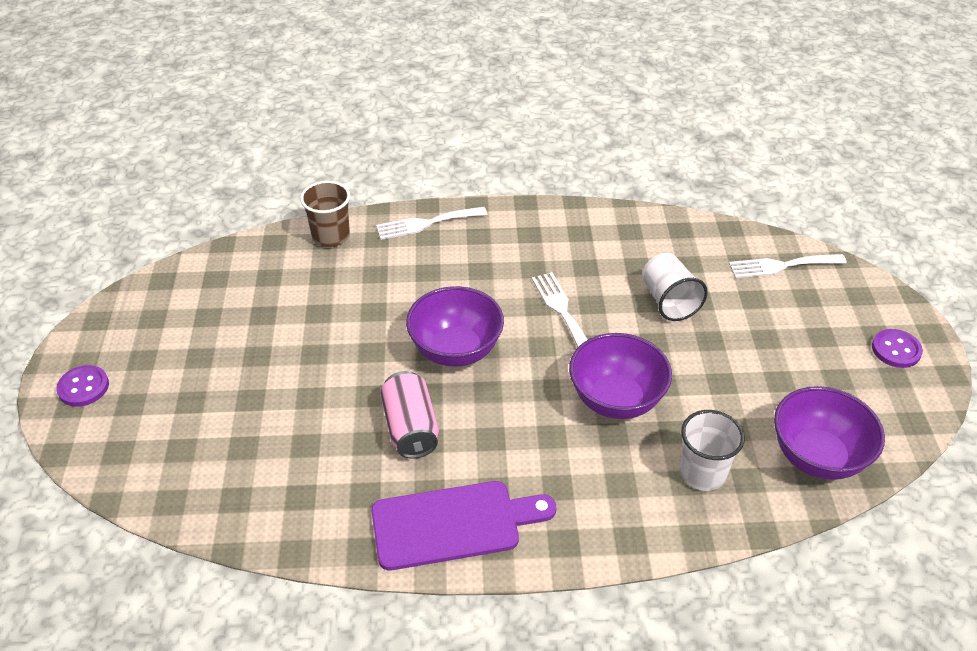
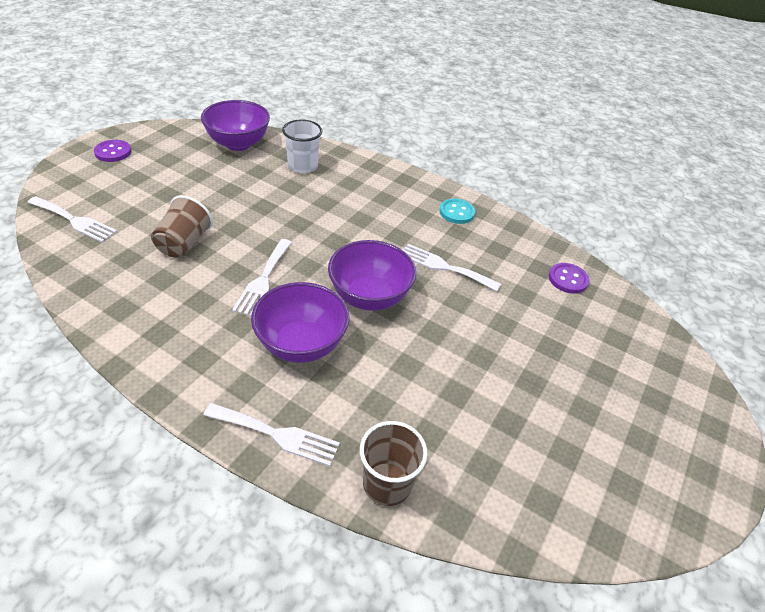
camera: 150 degrees left, 0 degrees up
(83, 387) = (701, 439): purple button -> purple button (568, 279)
(410, 428) = (444, 267): pink can -> white fork
(453, 524) = (456, 212): purple cutting board -> turquoise button
(616, 399) = (301, 214): purple bowl -> purple bowl (301, 344)
(669, 301) = (184, 243): white cup -> brown cup

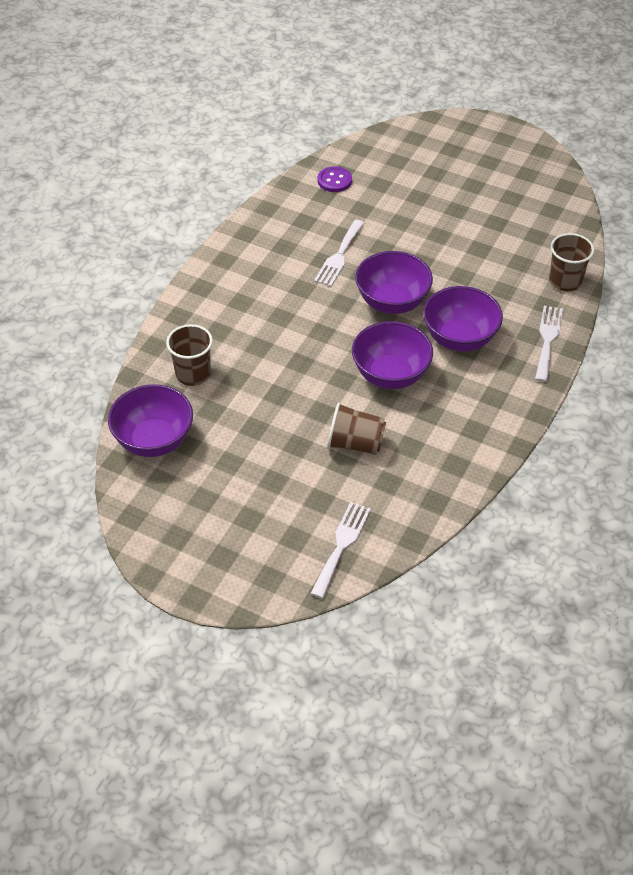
camera: 90 degrees left, 5 degrees up
(113, 152) = (198, 558): purple button -> none
(263, 280) = (390, 375): white fork -> purple bowl
(303, 166) = (193, 374): white cup -> brown cup
(456, 212) = (253, 248): turquoise button -> none

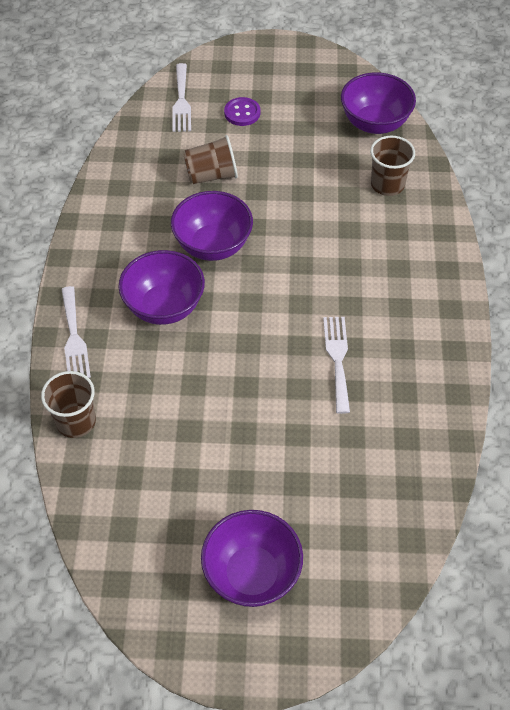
camera: 155 degrees right, 5 degrees up
(334, 181) = (409, 468): purple button -> purple button (242, 113)
(392, 302) = (251, 323): purple bowl -> purple bowl (252, 574)

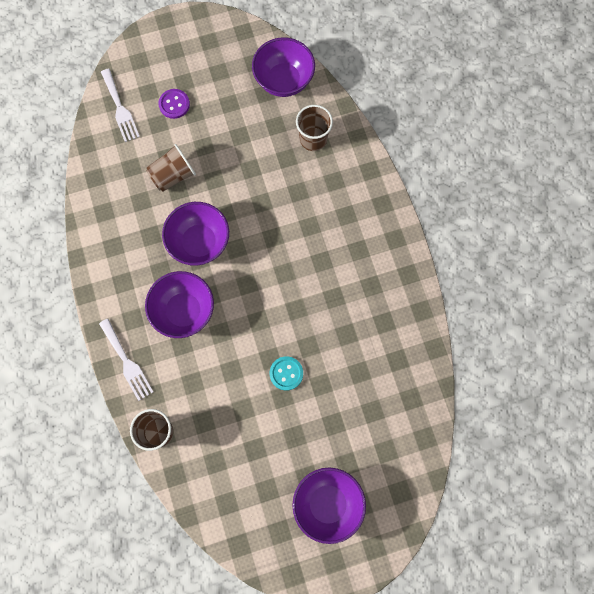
camera: 20 degrees left, 20 degrees up
(259, 408) = (286, 373): none -> turquoise button
(337, 359) = (328, 311): white fork -> none

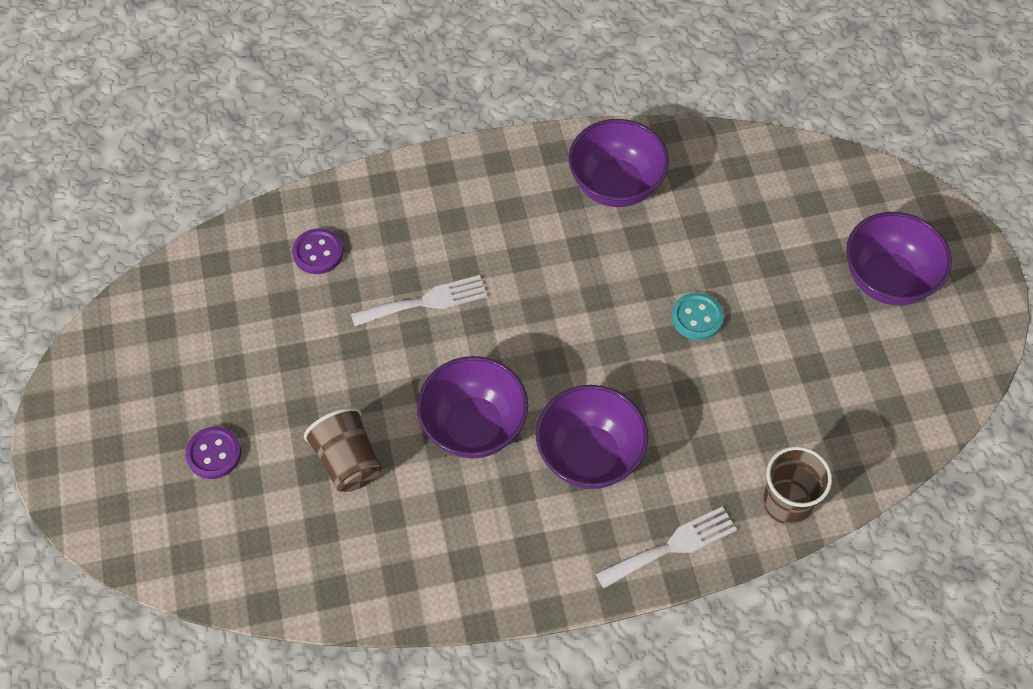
camera: 85 degrees left, 15 degrees down
(120, 108) = (203, 544): white fork -> white fork (426, 302)
(284, 80) = (205, 285): purple bowl -> purple bowl (615, 185)
(313, 139) = (318, 252): brown cup -> purple button

